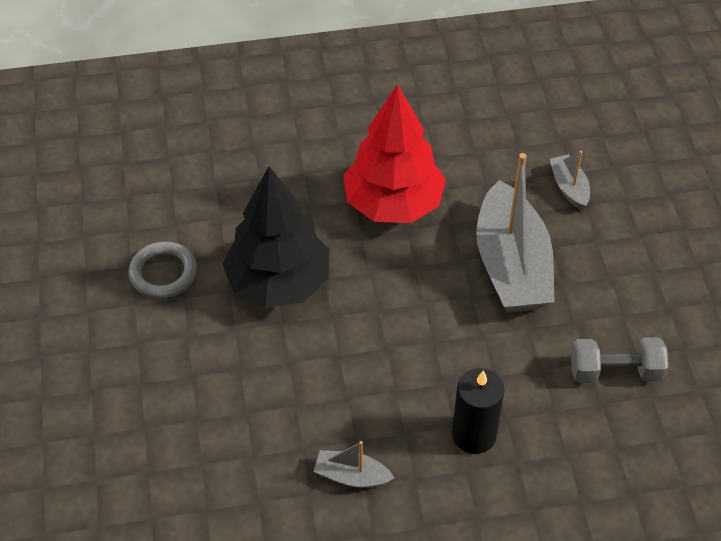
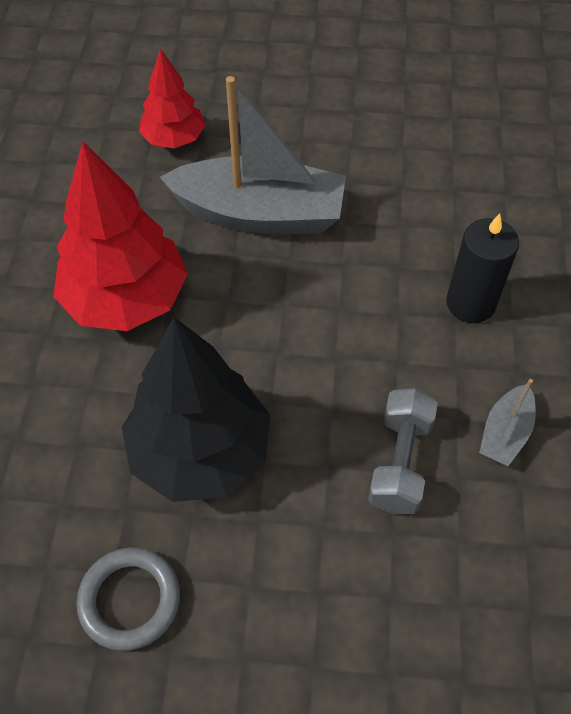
camera: 75 degrees left, 5 degrees up
(569, 187) = (174, 139): grey boat -> red tree
(615, 371) = (418, 169): grey dumbbell -> grey dumbbell (400, 462)

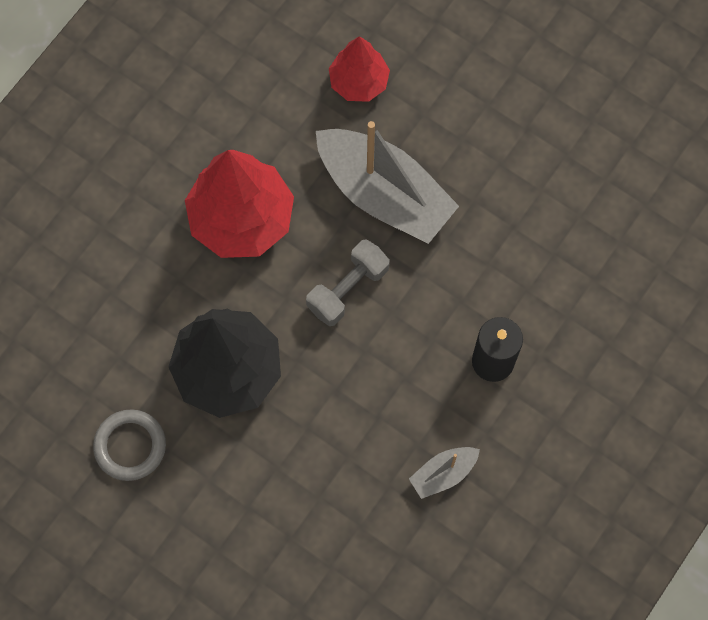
camera: 30 degrees right, 15 degrees up
(400, 462) = (356, 453): grey dumbbell -> grey dumbbell (348, 289)

